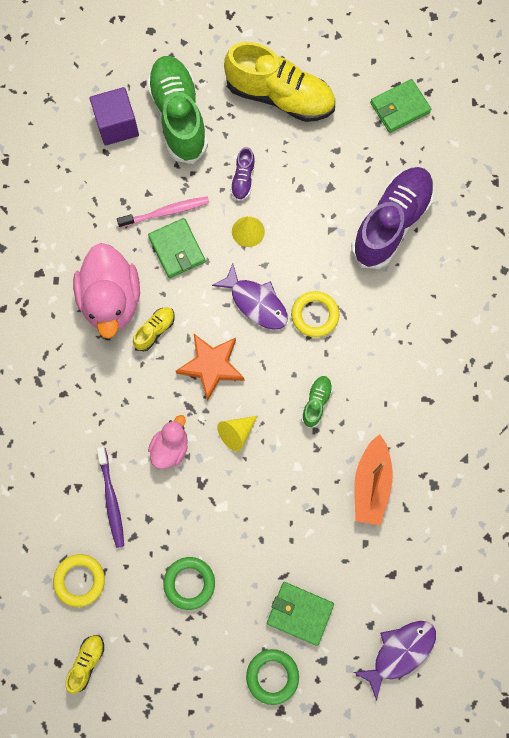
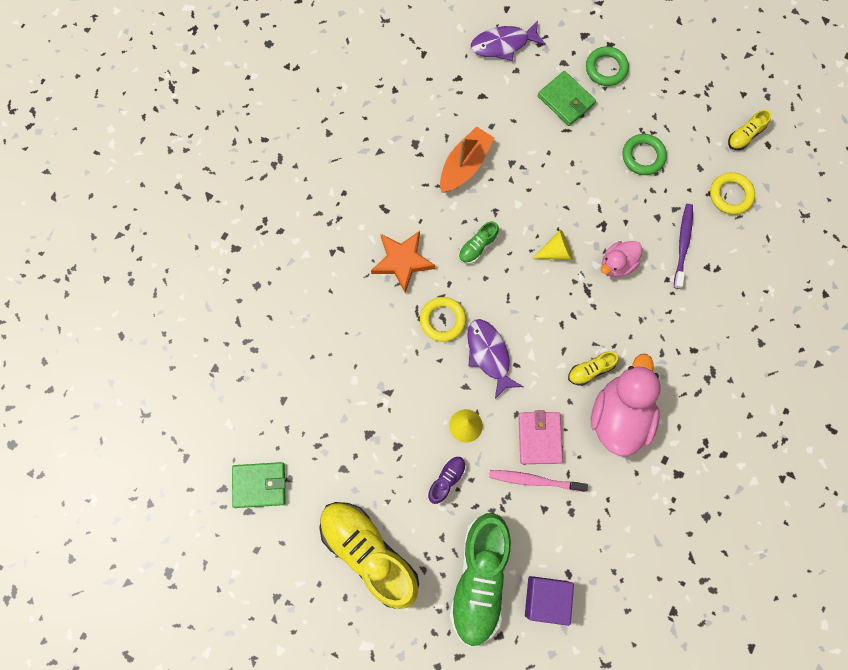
camera: 155 degrees left, 0 degrees up
(177, 249) = (539, 438): green wallet -> pink wallet
(211, 366) = (553, 316): orange star -> orange star (402, 261)
(391, 223) = (331, 372): purple shoe -> none

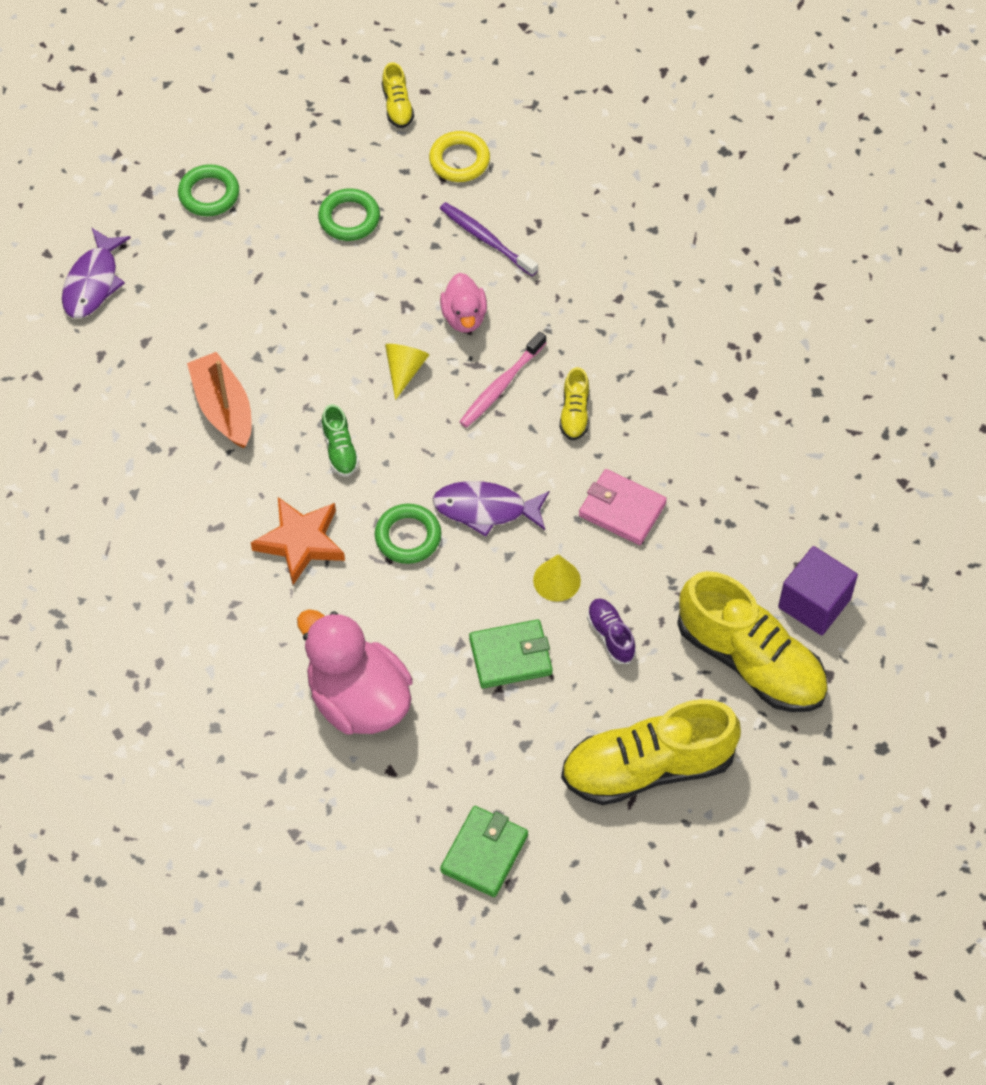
camera: 60 degrees left, 15 degrees down
(442, 320) = (408, 537): yellow ring -> green ring
(480, 579) = (750, 661): green shoe -> yellow shoe
(535, 480) = (669, 541): pink toothbrush -> pink toothbrush (501, 385)
(566, 100) = (218, 257): green wallet -> green wallet (510, 656)
(619, 416) = (648, 413): pink duck -> pink duck (358, 699)

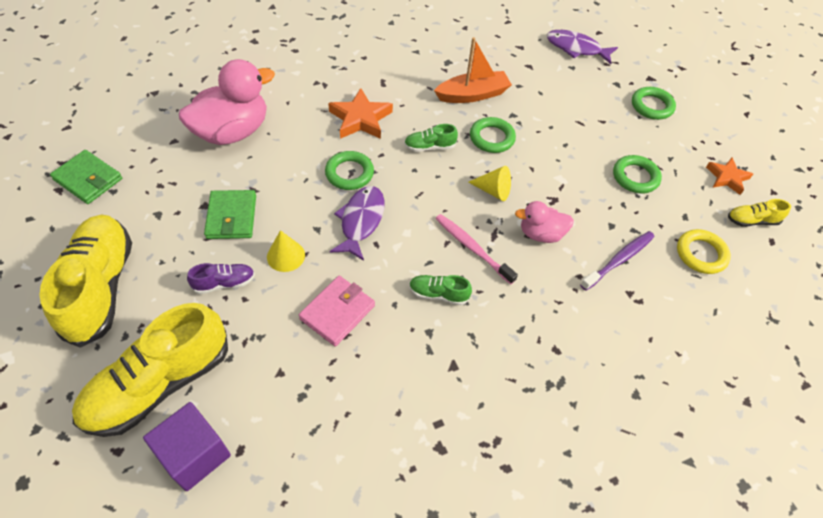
camera: 95 degrees right, 5 degrees down
(308, 378) = (492, 138): none -> green ring
(331, 123) = (727, 178): none -> orange star
(574, 413) = (438, 294): yellow shoe -> green shoe

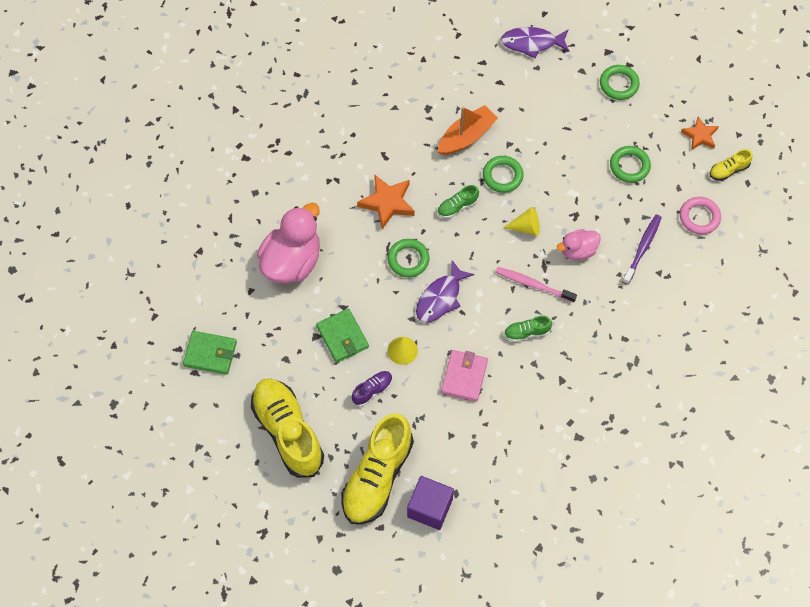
camera: 20 degrees left, 10 degrees up
(361, 221) = (440, 298): purple fish -> purple fish turned 135 degrees counterclockwise
(701, 254) = (699, 217): yellow ring -> pink ring

